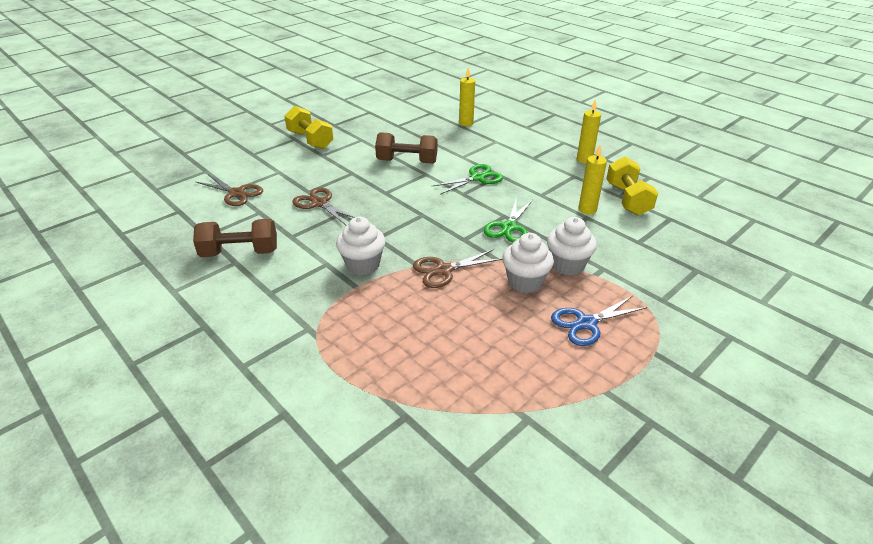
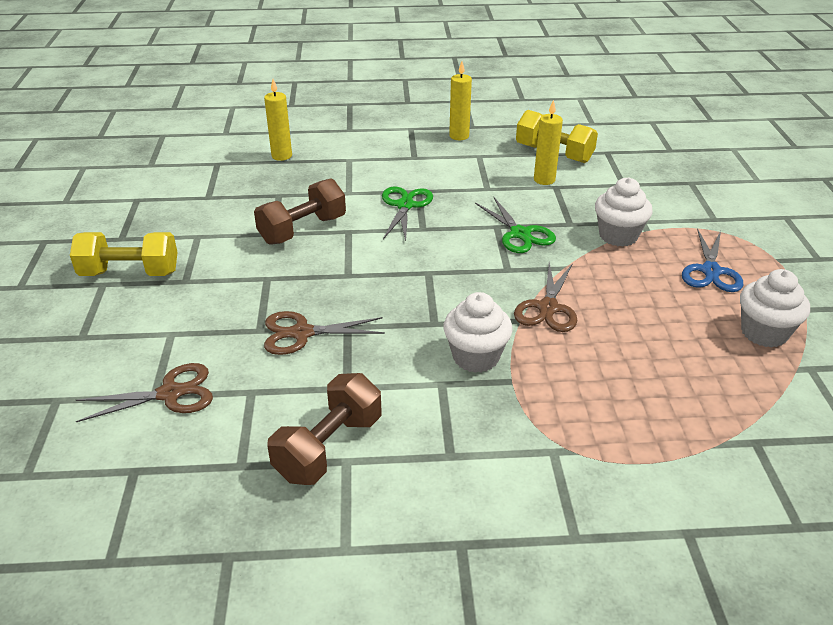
camera: 50 degrees left, 0 degrees up
(525, 282) = (619, 271): white cupcake -> white cupcake (764, 333)

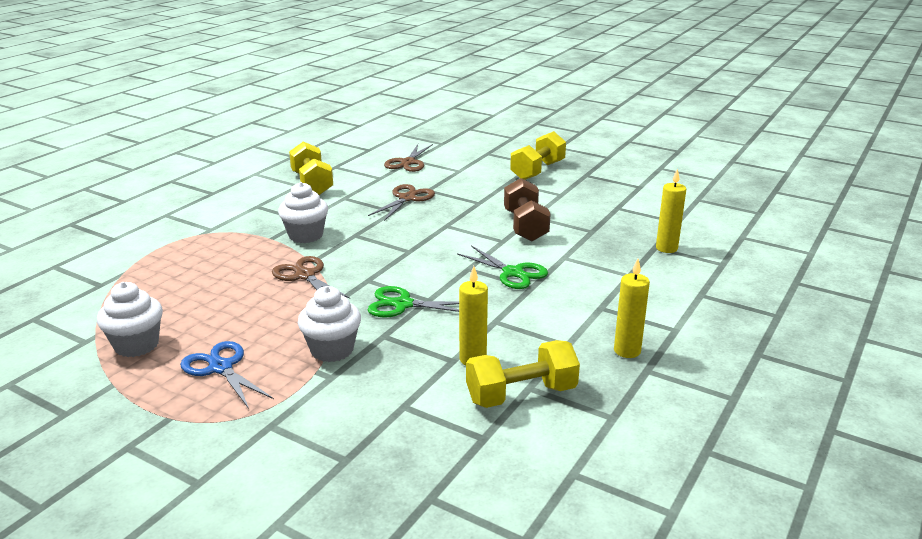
camera: 125 degrees right, 10 degrees down
(329, 447) = (312, 184): brown dumbbell -> yellow dumbbell

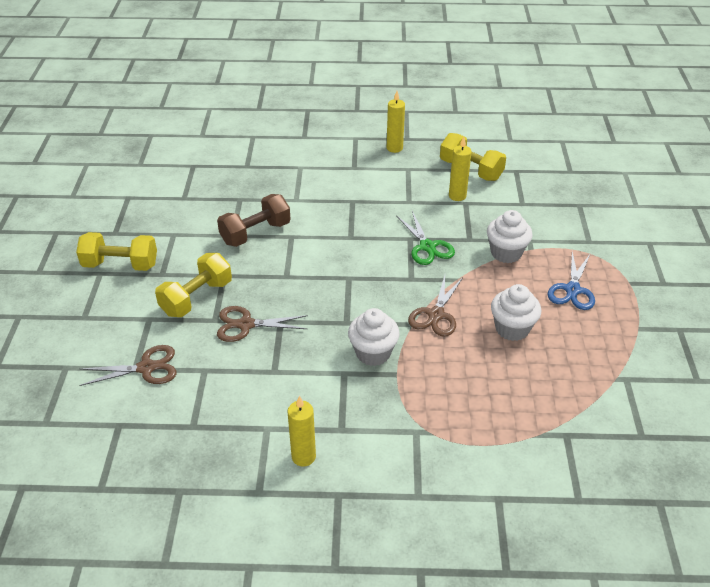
camera: 120 degrees left, 15 degrees up
(136, 345) = (599, 347): white cupcake -> white cupcake (512, 328)
(312, 184) = (256, 417): yellow dumbbell -> yellow dumbbell (196, 298)
(513, 273) = (339, 214): green scissors -> none
(666, 248) = (246, 161): yellow candle -> yellow candle (303, 457)

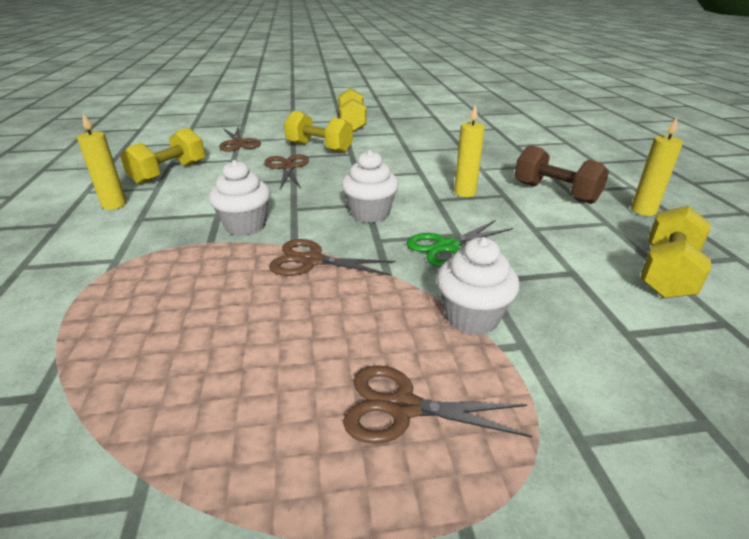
camera: 80 degrees right, 10 degrees down
(227, 423) = (169, 173): none -> yellow dumbbell
(255, 233) = (415, 158): brown dumbbell -> brown dumbbell (555, 193)
(457, 196) = (583, 264): yellow candle -> yellow candle (465, 193)
(512, 328) = (288, 329): white cupcake -> white cupcake (370, 214)
(572, 290) = (402, 408): blue scissors -> brown scissors

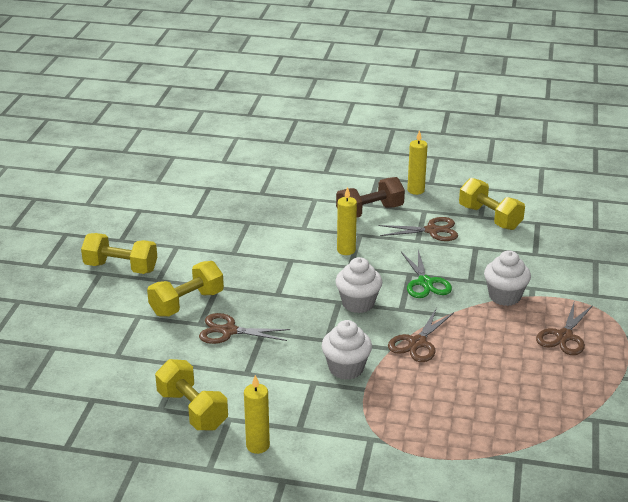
camera: 70 degrees left, 0 degrees up
(238, 143) = (127, 356): brown scissors -> brown scissors (432, 230)

